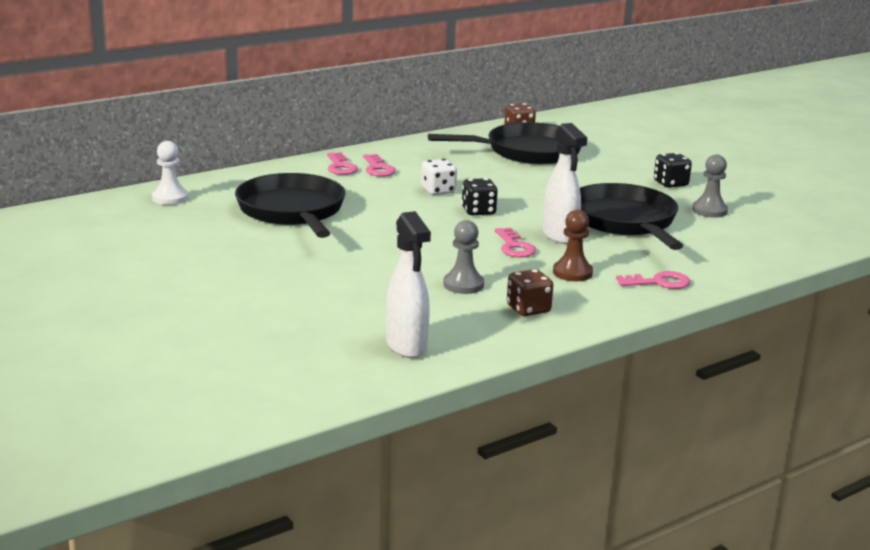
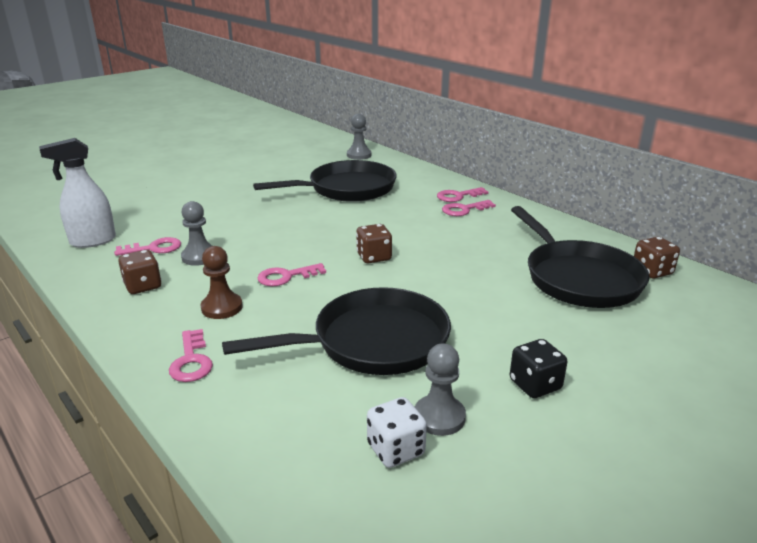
camera: 85 degrees right, 5 degrees up
(170, 198) = (359, 155): white pawn -> grey pawn
(436, 309) = (154, 248): none -> pink key
(438, 191) = (420, 237): white dice -> white dice (395, 450)
(478, 211) = (374, 257): black dice -> brown dice
(559, 236) = (318, 300): white spray bottle -> none

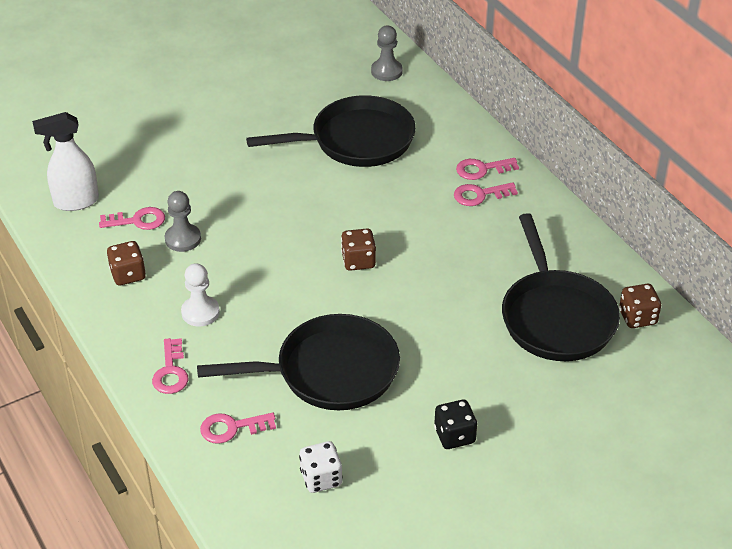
camera: 10 degrees right, 15 degrees up
(222, 307) = (200, 312): brown pawn -> white pawn
(286, 277) = (265, 279): pink key -> pink key (232, 428)
(439, 417) = (363, 455): grey pawn -> none

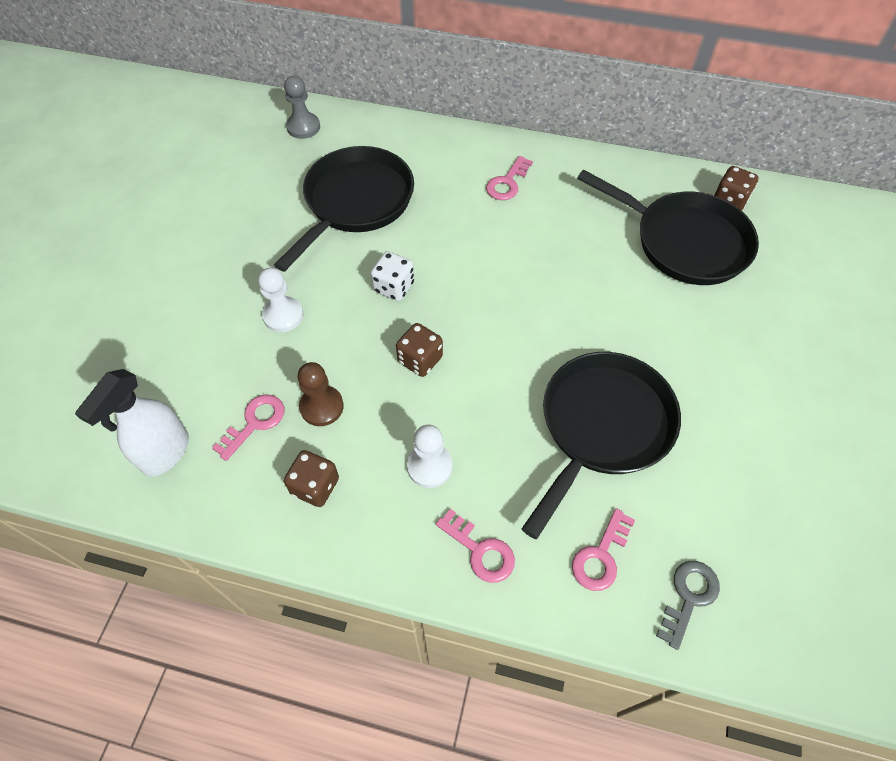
camera: 45 degrees left, 15 degrees up
(183, 239) = (321, 407): grey pawn -> brown pawn
(225, 176) = (283, 315): none -> white pawn
(252, 486) = (688, 597): none -> grey key
(321, 478) = (724, 533): white dice -> white dice (394, 287)
(358, 261) = (494, 307): brown dice -> brown dice (420, 360)
(454, 436) = (755, 400): black dice -> none
(482, 169) = (481, 161): pink key -> none

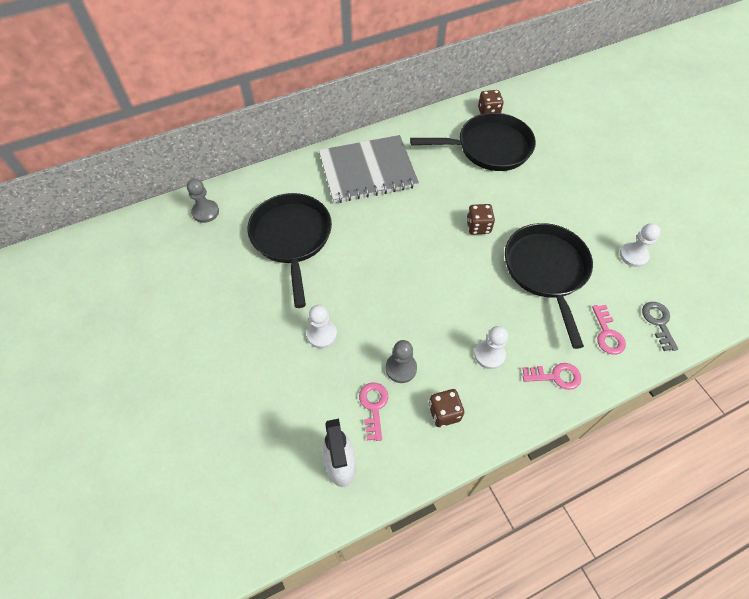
camera: 40 degrees left, 0 degrees up
(321, 407) = (401, 368): brown pawn -> grey pawn
(394, 287) = (368, 273): white dice -> none
(420, 360) = (425, 303): brown dice -> brown dice (478, 226)
(507, 183) = (368, 171): pink key -> grey notebook
(746, 492) = (633, 255): none -> white pawn

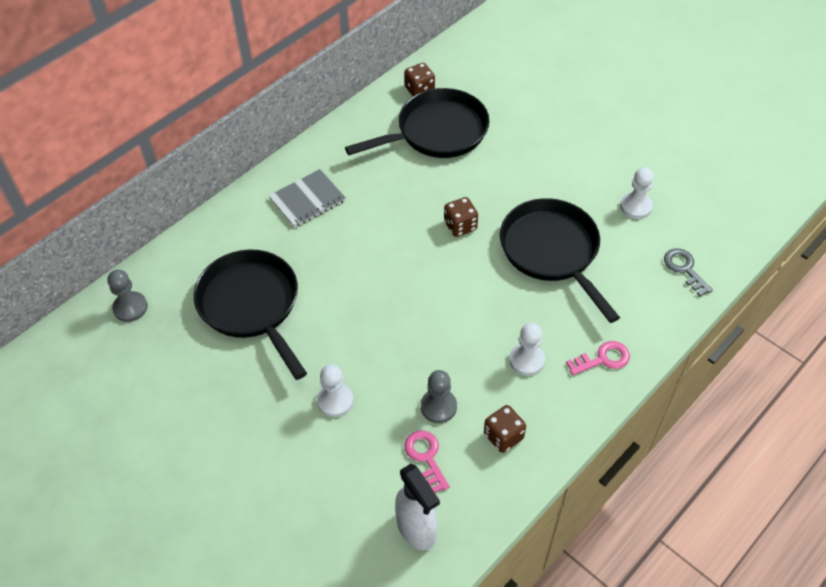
camera: 20 degrees left, 5 degrees down
(368, 171) = (307, 200): grey notebook -> grey notebook, size x0.57
(607, 334) = (638, 298): pink key -> none

